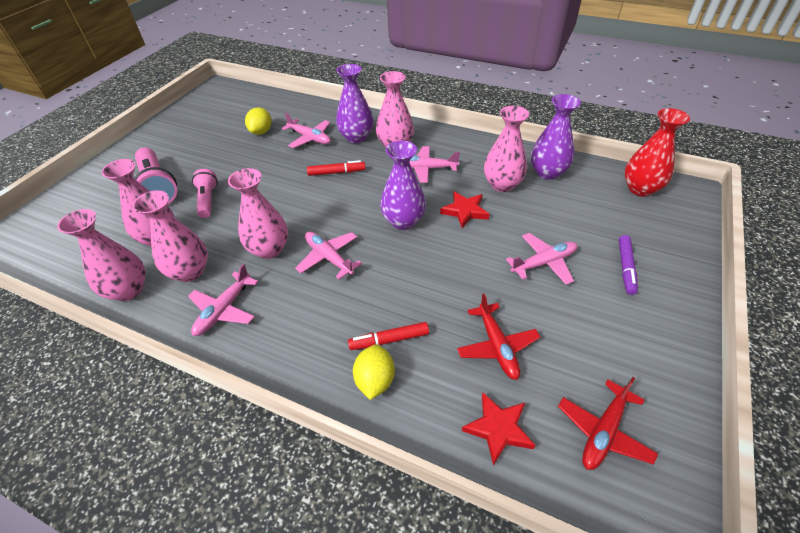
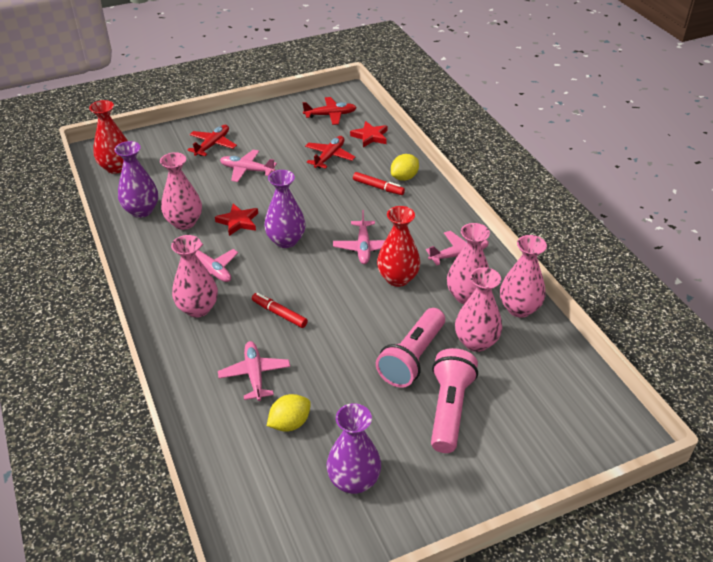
camera: 140 degrees left, 5 degrees down
(208, 200) = (412, 358): pink flashlight -> pink flashlight, size x1.61
(269, 249) = (397, 278): pink vase -> red vase
(356, 137) = (214, 343): purple vase -> purple vase (353, 481)
(625, 268) = (213, 145): purple marker -> red plane

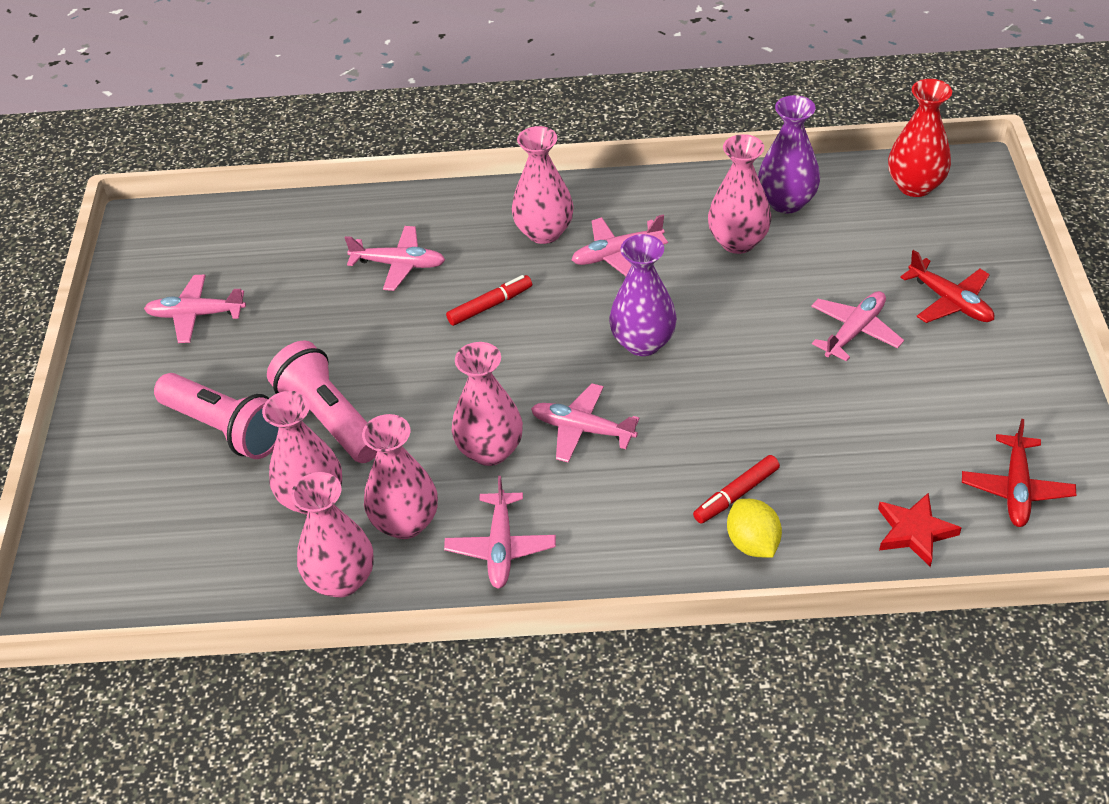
camera: 115 degrees right, 5 degrees up
(238, 222) = (714, 298): red star -> none
(290, 423) = (307, 280): yellow lemon -> none
(329, 156) = (861, 450): red plane -> none
(353, 481) = (196, 315): purple vase -> pink plane
(397, 278) = (490, 450): red vase -> pink vase

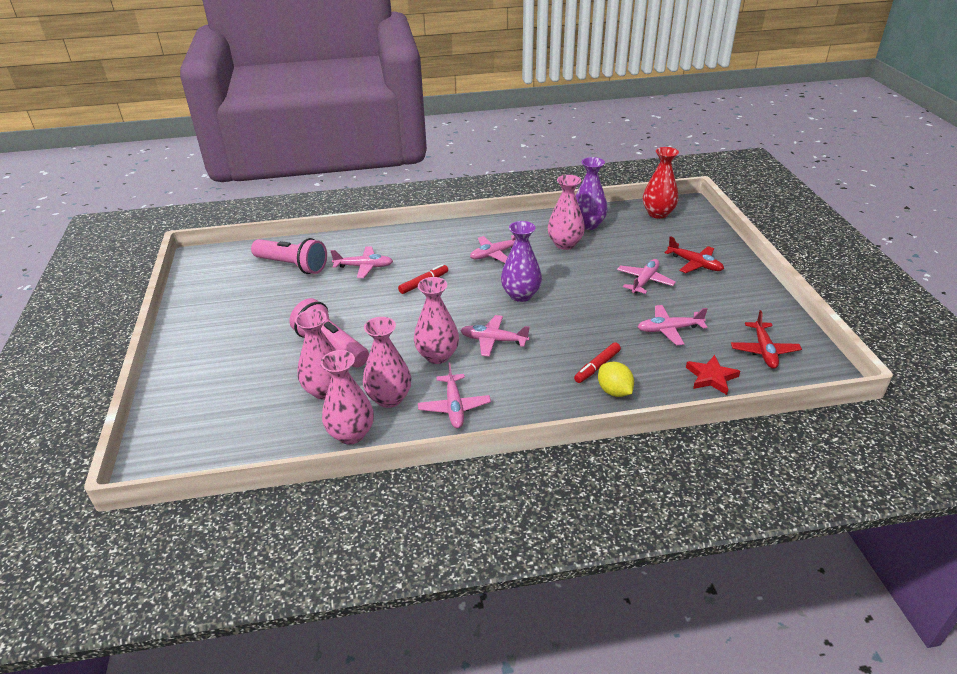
camera: 10 degrees left, 10 degrees down
(196, 315) = (238, 299): pink plane -> pink plane (669, 329)
(226, 429) = (263, 357): pink flashlight -> pink flashlight (292, 265)
(544, 232) = (450, 246): pink vase -> none

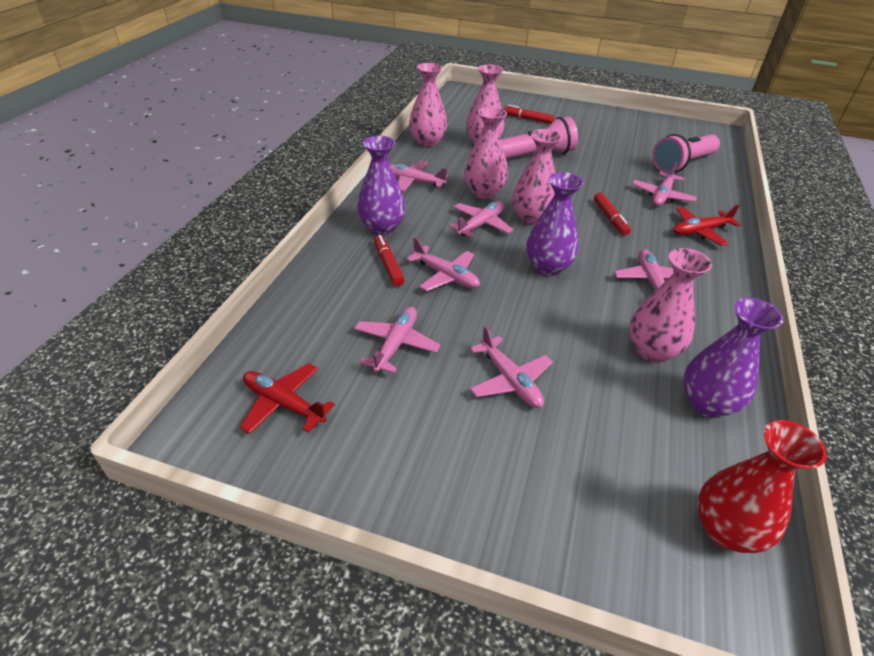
camera: 115 degrees right, 5 degrees up
(232, 377) = (528, 119): none -> red marker
(389, 398) = (450, 161): pink vase -> pink vase (532, 218)
(552, 392) = (382, 228): none -> purple vase
(579, 334) = (446, 276): none -> pink plane
(614, 391) = (347, 259): yellow lemon -> none
(695, 264) = (520, 468): red plane -> red plane (700, 231)
(711, 377) = (295, 330): red star -> none

